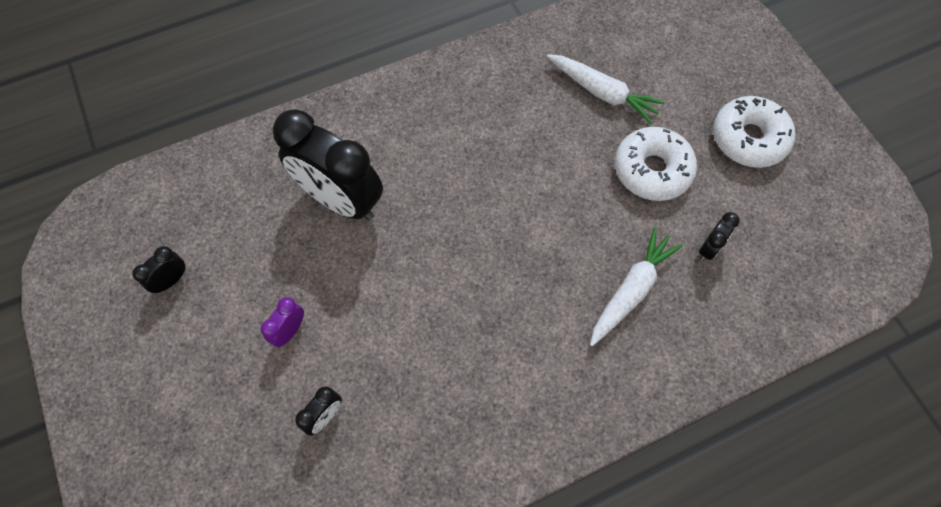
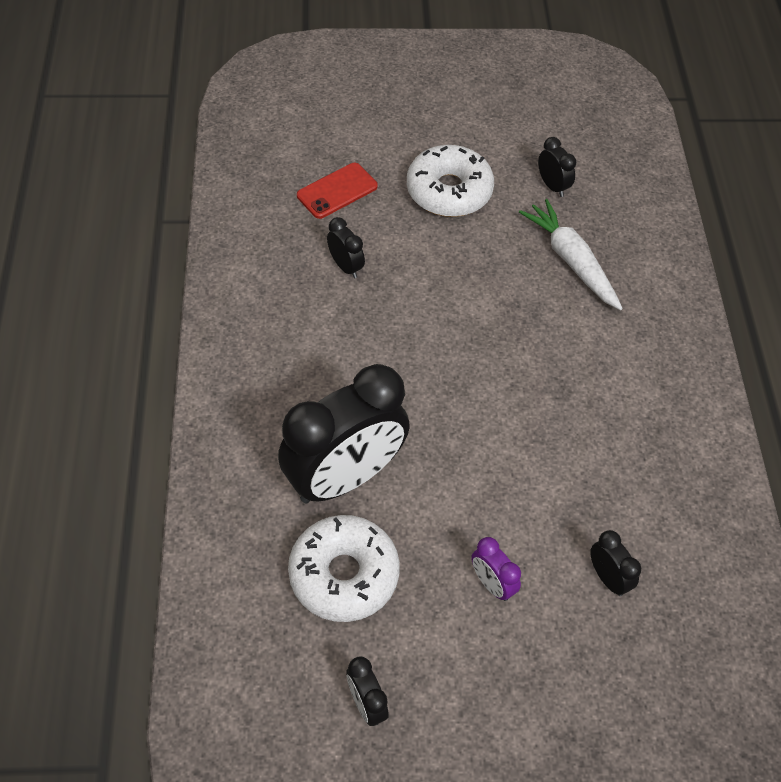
camera: 70 degrees left, 10 degrees down
(531, 128) = (346, 266): none -> black clock
(602, 93) = (337, 191): white carrot -> red phone
(748, 139) = (451, 108): white donut -> white donut (344, 574)

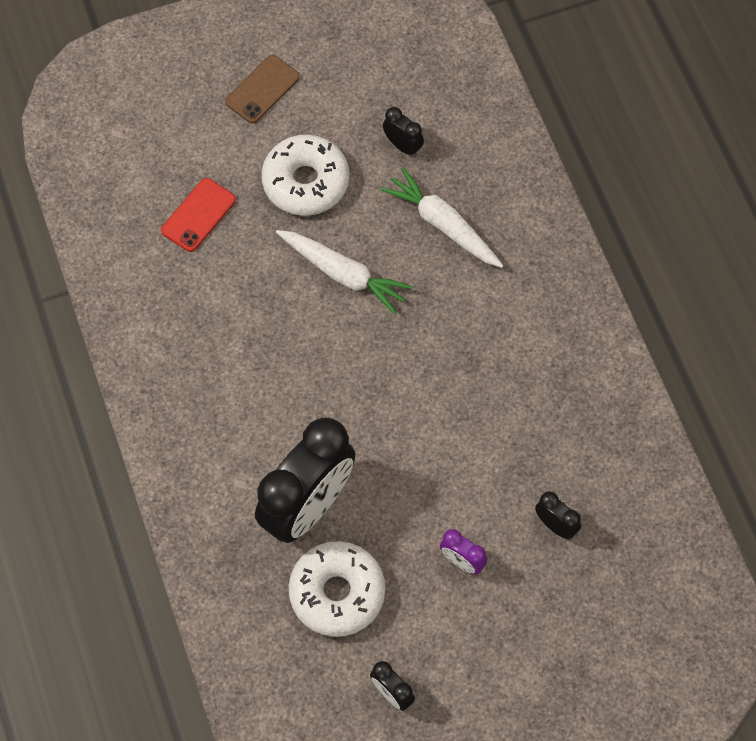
camera: 15 degrees left, 10 degrees up
(346, 266) = (236, 296): black clock -> none
(435, 110) = (262, 89): none -> brown phone
(458, 276) = (343, 274): none -> white carrot

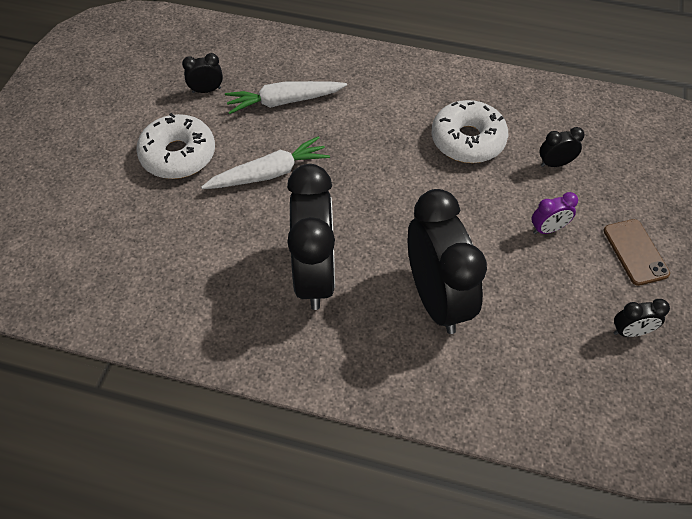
camera: 55 degrees left, 10 degrees down
(198, 215) = (137, 232): red phone -> none
(259, 389) = (315, 275): none -> black clock
(262, 89) = (82, 139): brown phone -> brown phone (635, 252)
(337, 593) = (523, 320): white donut -> white donut (467, 140)

